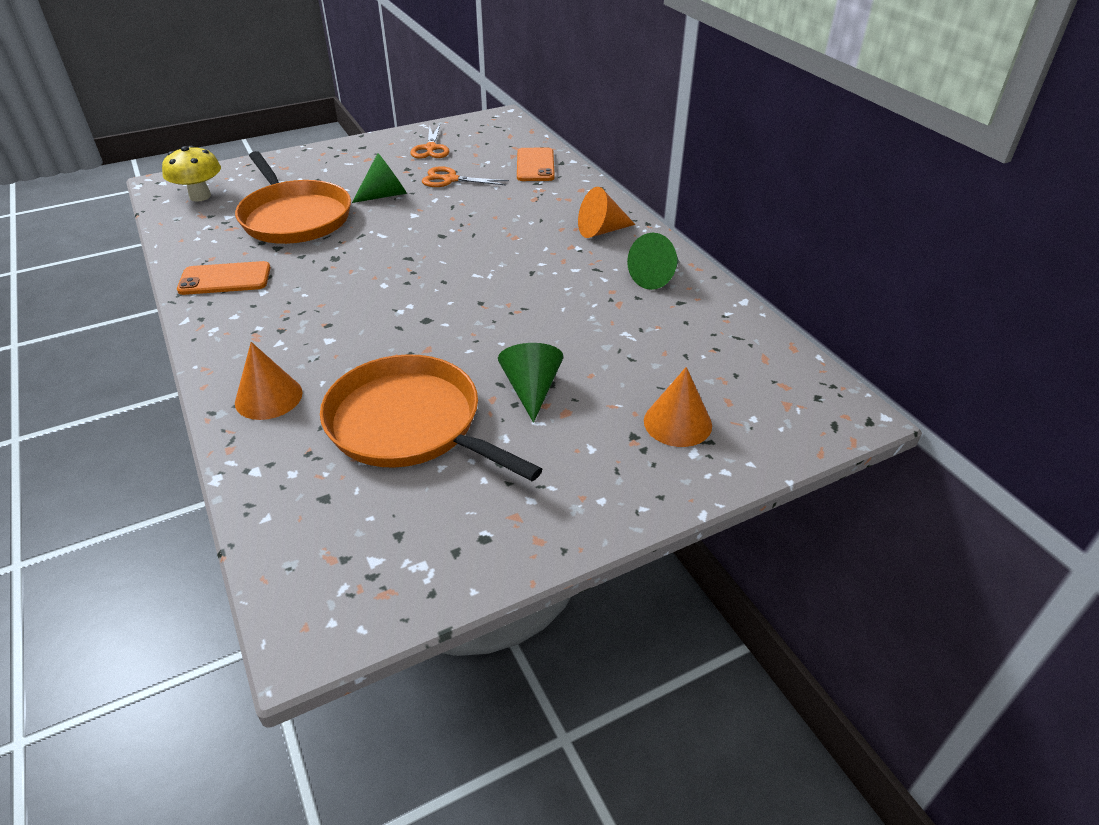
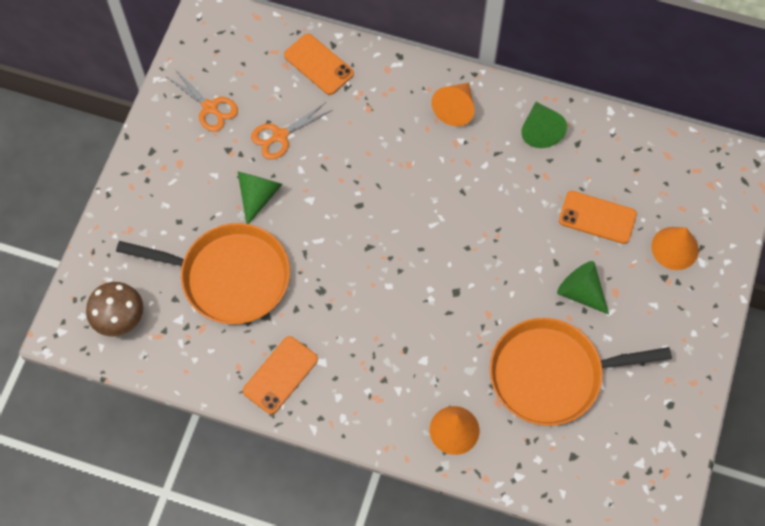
camera: 45 degrees left, 25 degrees up
(200, 196) = (120, 319): yellow mushroom -> brown mushroom
(627, 354) = (597, 217): none -> orange phone

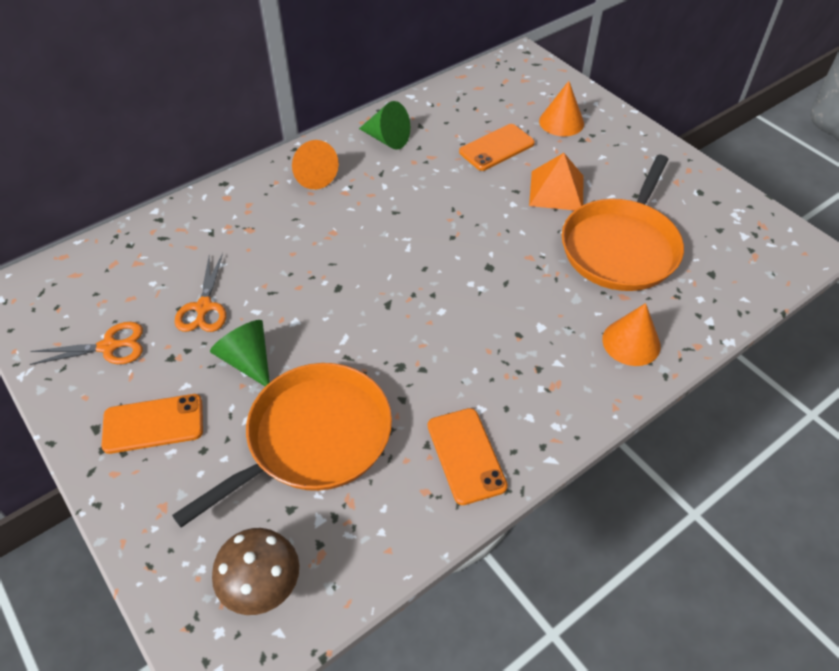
camera: 55 degrees left, 15 degrees down
(318, 64) = (166, 239): orange phone -> orange phone (153, 424)
(580, 292) = (556, 190): green cone -> orange pyramid

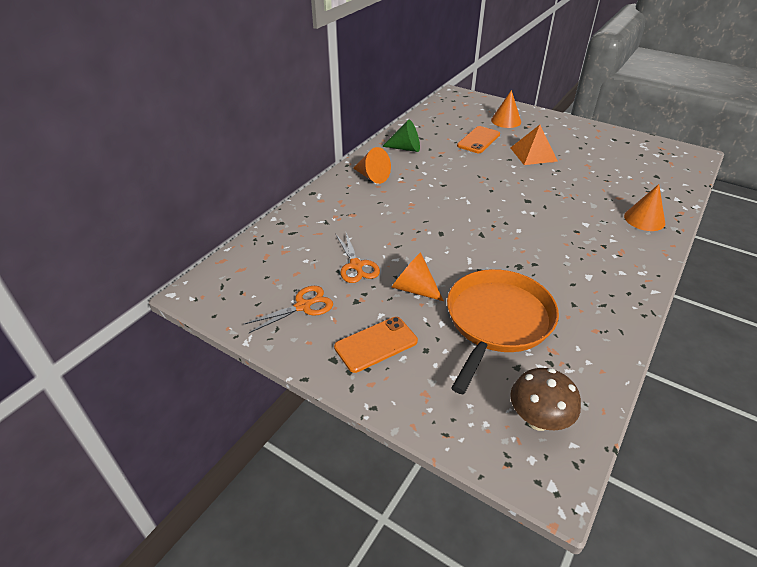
camera: 20 degrees left, 10 degrees down
(248, 360) = (414, 288): green cone -> orange cone
(466, 455) = (603, 303): orange phone -> none
(621, 247) = (595, 174): orange pan -> none

